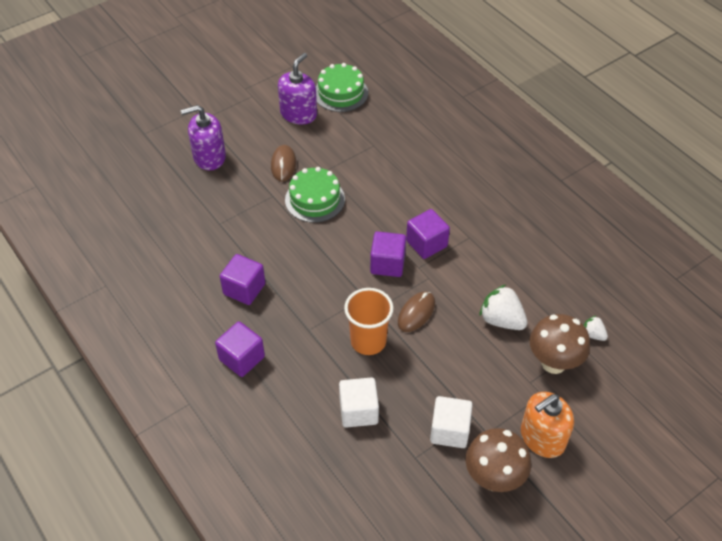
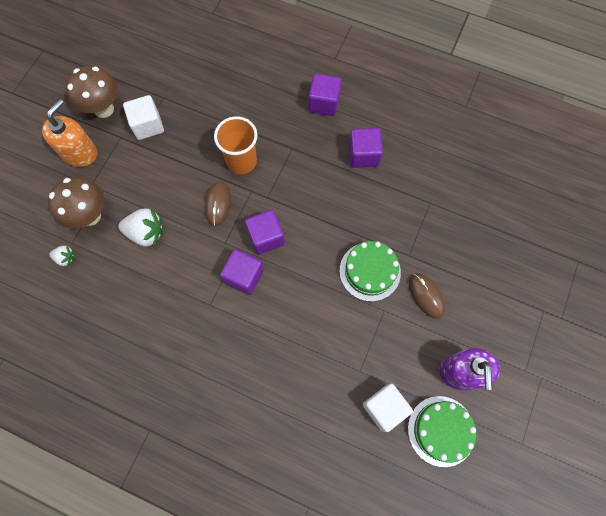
camera: 150 degrees right, 20 degrees up
(209, 157) = (497, 267): purple soap dispenser -> none
(358, 411) = (218, 108): white cube -> white cube (384, 408)

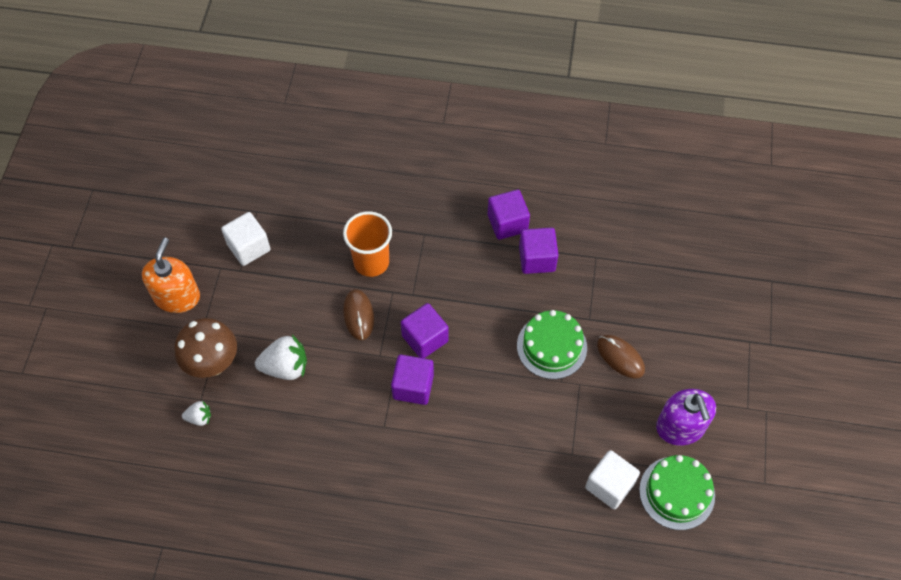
camera: 15 degrees left, 10 degrees down
(104, 109) = (190, 240): brown mushroom -> none
(324, 103) = (446, 176): purple cube -> purple cube (537, 259)

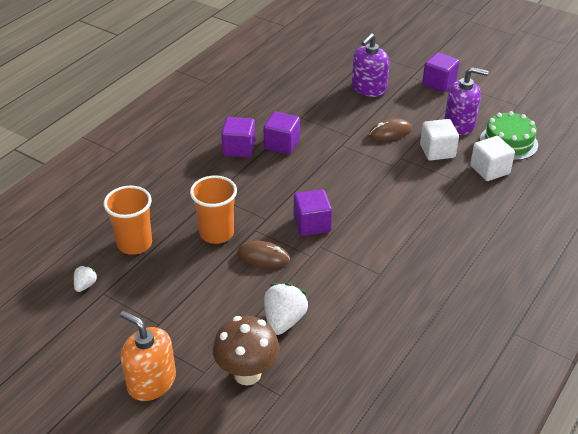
camera: 65 degrees left, 20 degrees down
(199, 418) = (300, 401): white strawberry -> white strawberry (85, 285)
(249, 247) = (138, 310): white cube -> white cube (437, 151)
(325, 203) = (134, 244): none -> orange cup
(413, 386) = (352, 245): purple cube -> purple cube (439, 83)
(551, 346) = (361, 161): green cake -> none
(694, 304) = (369, 88): none -> purple soap dispenser

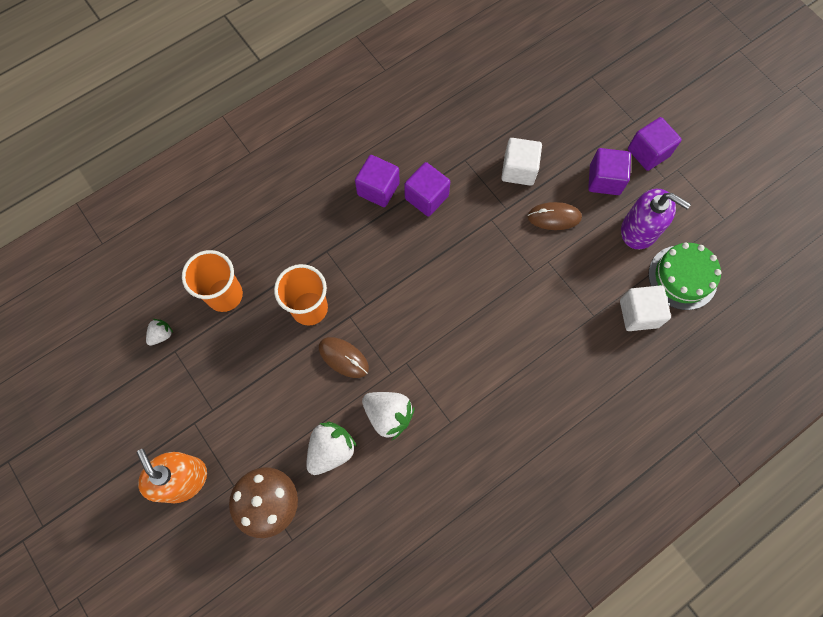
camera: 20 degrees right, 30 degrees up
(312, 224) = (410, 329): purple cube -> purple cube (604, 180)
(323, 283) = (388, 415): none -> white strawberry
(369, 88) = (561, 136): purple soap dispenser -> none
(437, 151) = (593, 264): white cube -> white cube (518, 170)

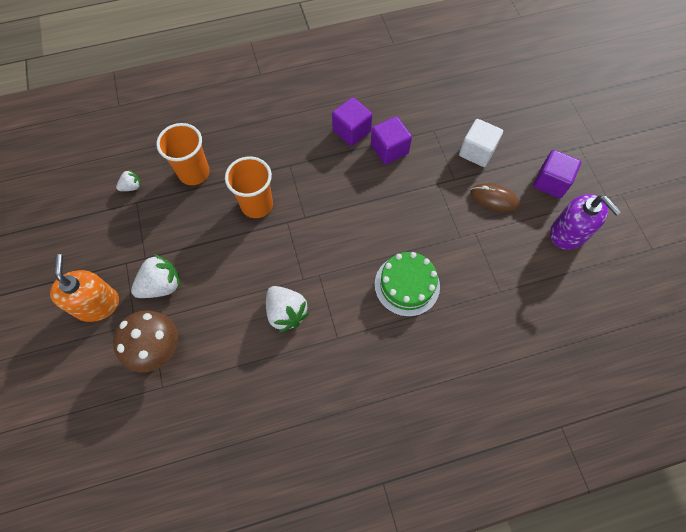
camera: 20 degrees right, 5 degrees down
(331, 450) = (226, 324): white strawberry -> white strawberry (161, 285)
(343, 358) = (268, 253): brown mouse -> none
(638, 313) = (543, 303): white cube -> none
(648, 152) = (599, 172): purple cube -> none
(682, 277) = (595, 286): green cake -> green cake (407, 285)

